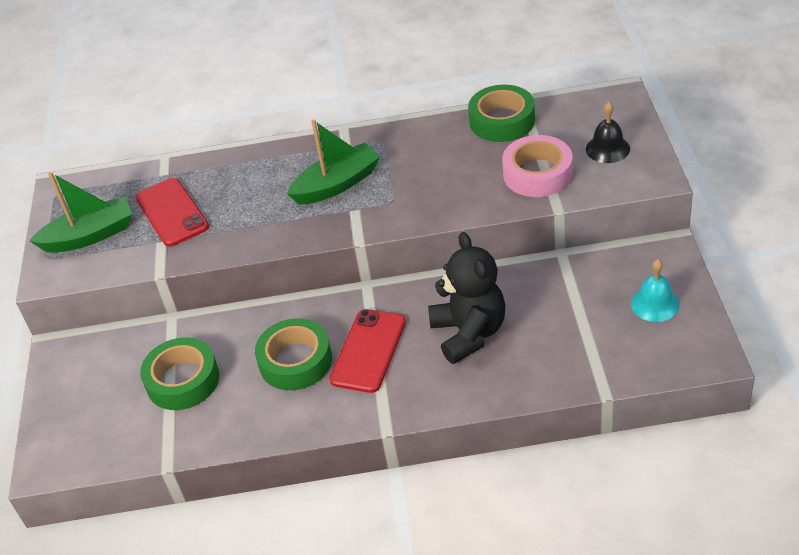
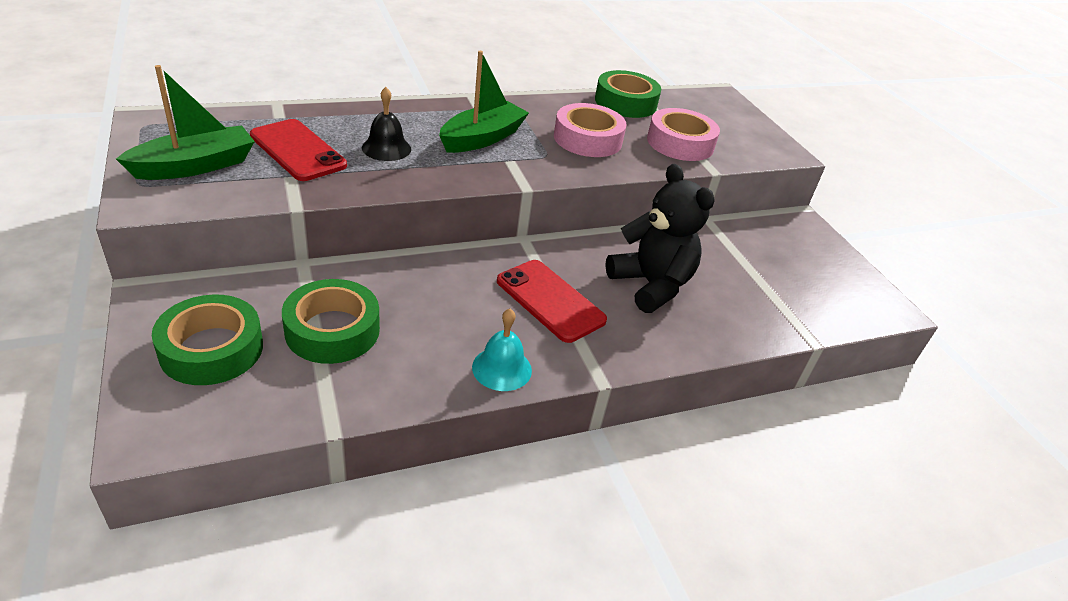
camera: 25 degrees left, 5 degrees down
(295, 361) = (469, 310): green tape -> green tape (211, 349)
(368, 351) = (550, 300): red phone -> red phone turned 45 degrees counterclockwise
(441, 176) = (587, 139): none -> pink tape
(607, 148) = (733, 129): black bell -> black bell (386, 148)
(655, 304) = (815, 263): turquoise bell -> turquoise bell (502, 368)

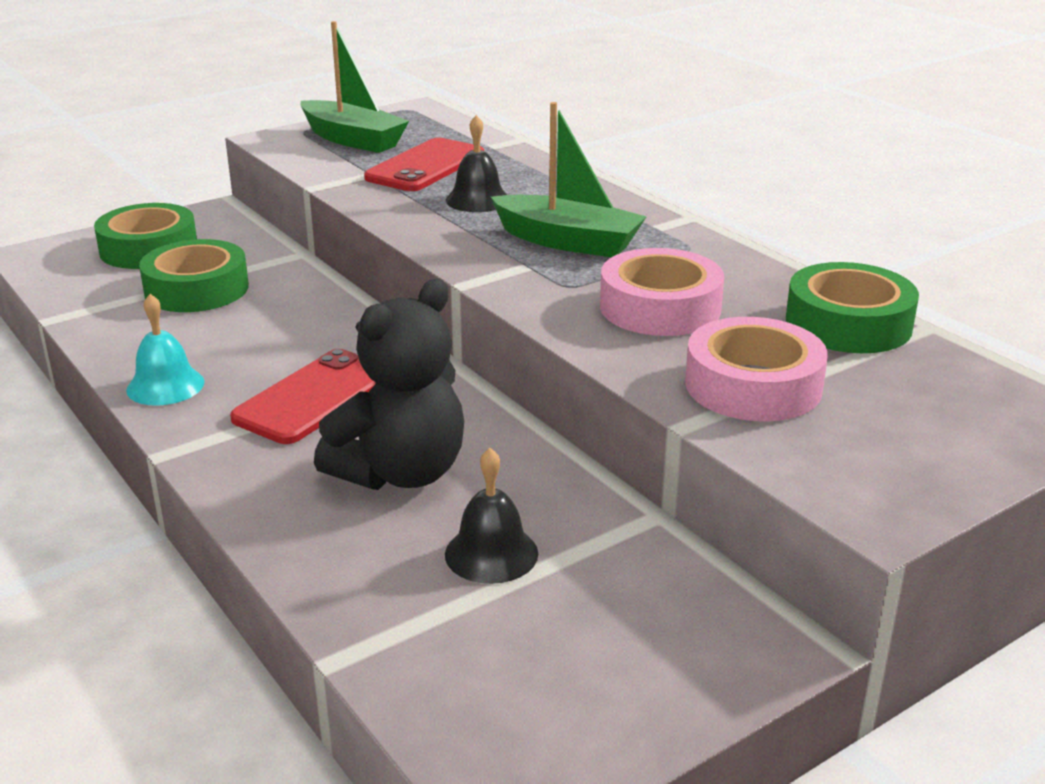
camera: 80 degrees right, 10 degrees down
(732, 273) = (491, 553): none -> black bell

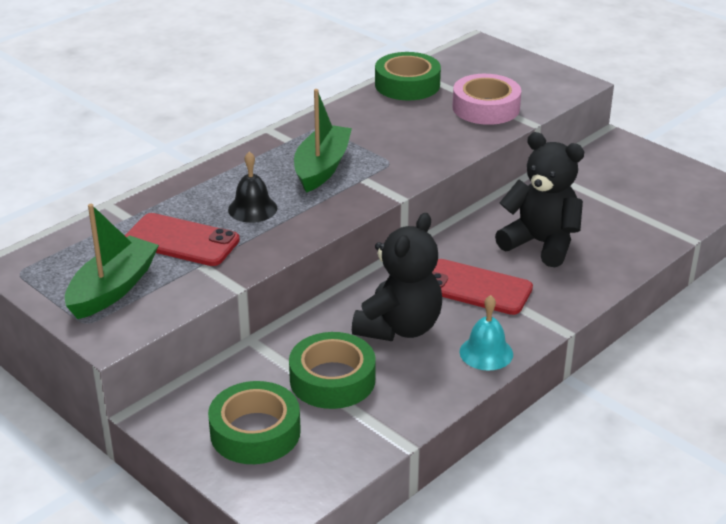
camera: 100 degrees left, 5 degrees up
(262, 335) = (399, 327): none -> black teddy bear
(491, 553) = (594, 209): black bell -> none
(660, 307) = (408, 134): pink tape -> none

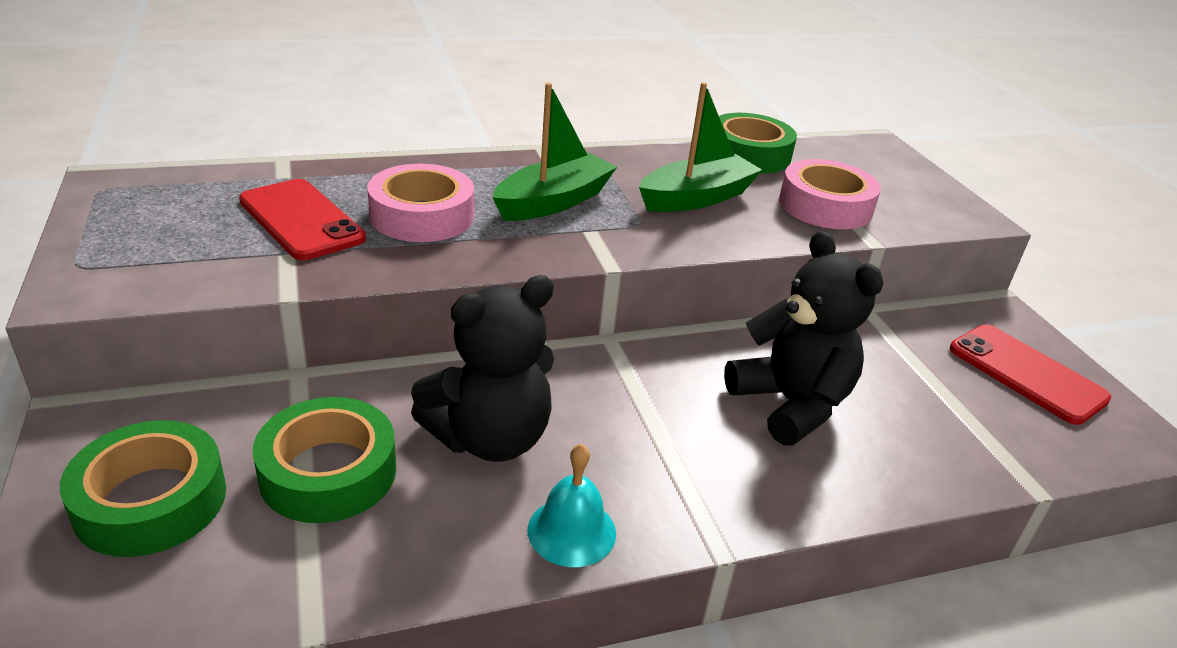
camera: 25 degrees right, 0 degrees up
(113, 289) = (159, 241): green boat -> green boat (696, 198)
(252, 209) = (422, 216): black bell -> pink tape
(475, 288) = (645, 427): red phone -> red phone (1026, 374)

